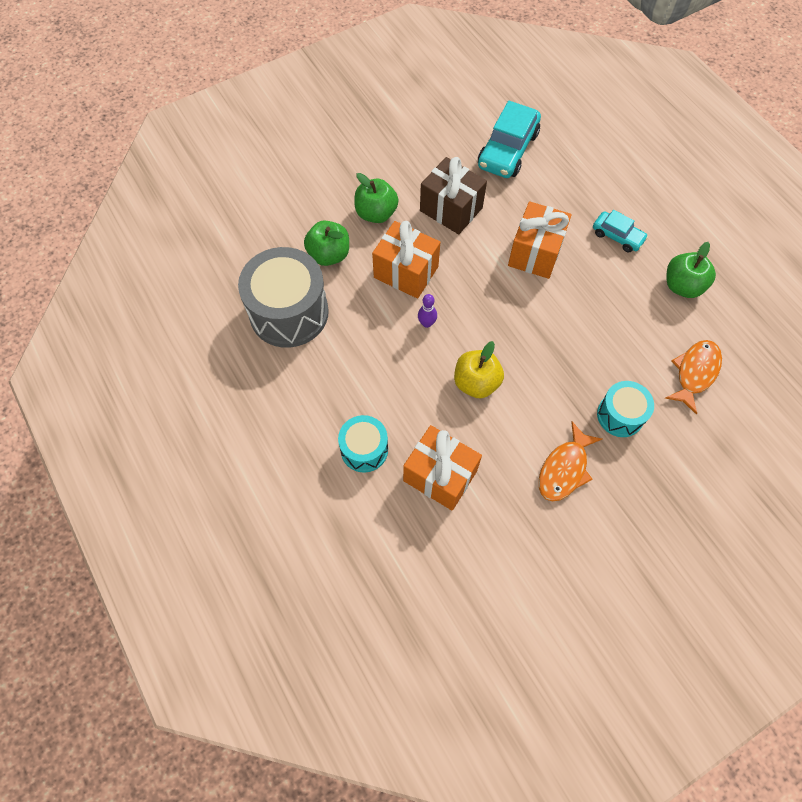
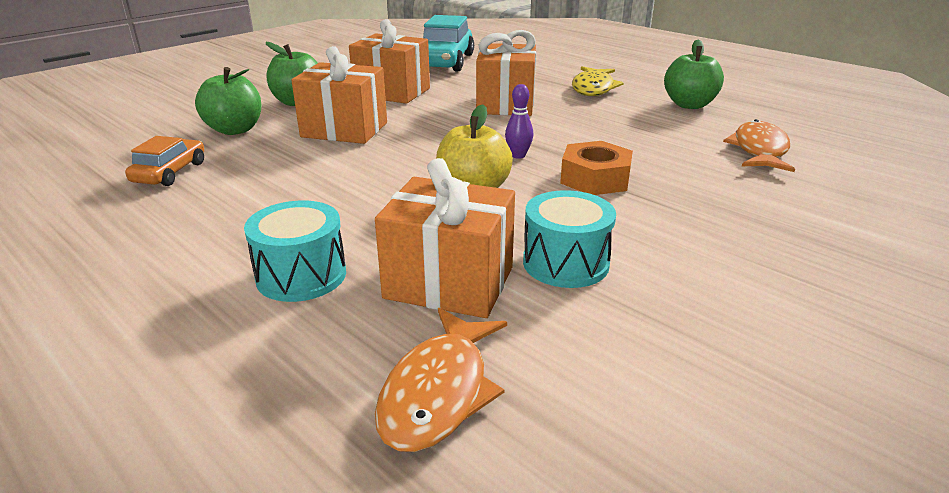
camera: 15 degrees left, 35 degrees down
(289, 312) = (170, 172): grey drum -> orange car
(426, 323) = (383, 158): purple bowling pin -> purple bowling pin (518, 155)
(451, 209) = (392, 92): brown gift -> orange gift
(560, 385) = (595, 179): none -> orange nut
(564, 469) = (653, 245): orange fish -> orange fish (439, 391)
(617, 236) = (593, 88): turquoise car -> yellow fish
(620, 415) = (695, 190): turquoise drum -> turquoise drum (565, 263)

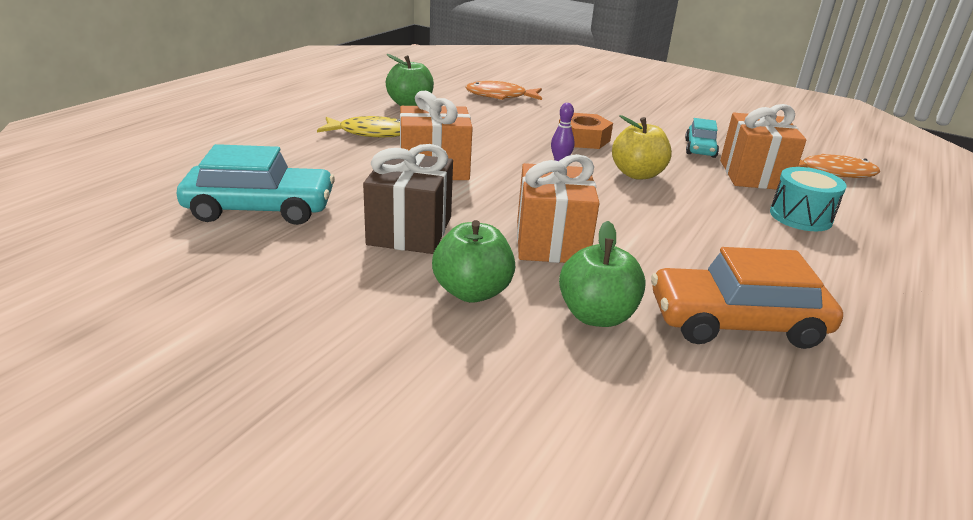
camera: 105 degrees left, 0 degrees up
(170, 172) = (736, 323): orange car -> orange car, size x1.76
(392, 92) = (410, 230): orange gift -> brown gift
(565, 263) = (700, 149): turquoise drum -> turquoise car

